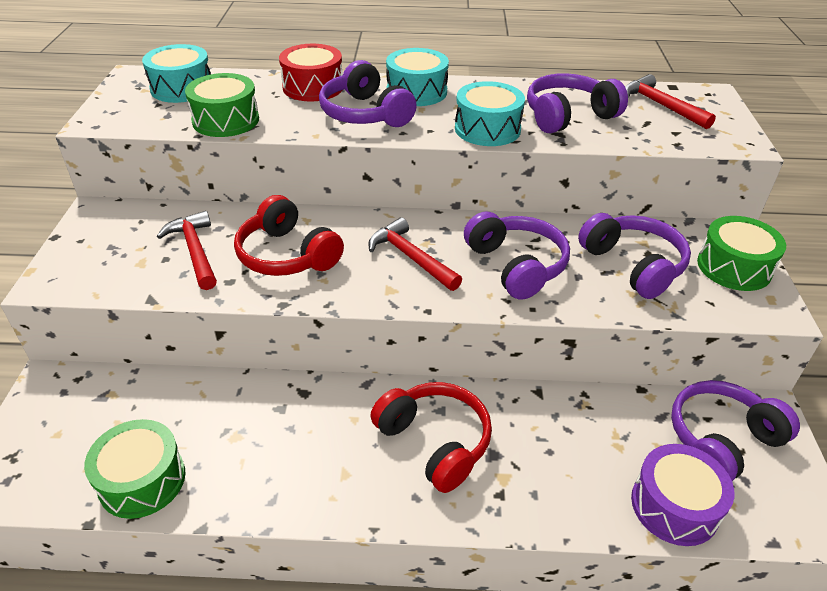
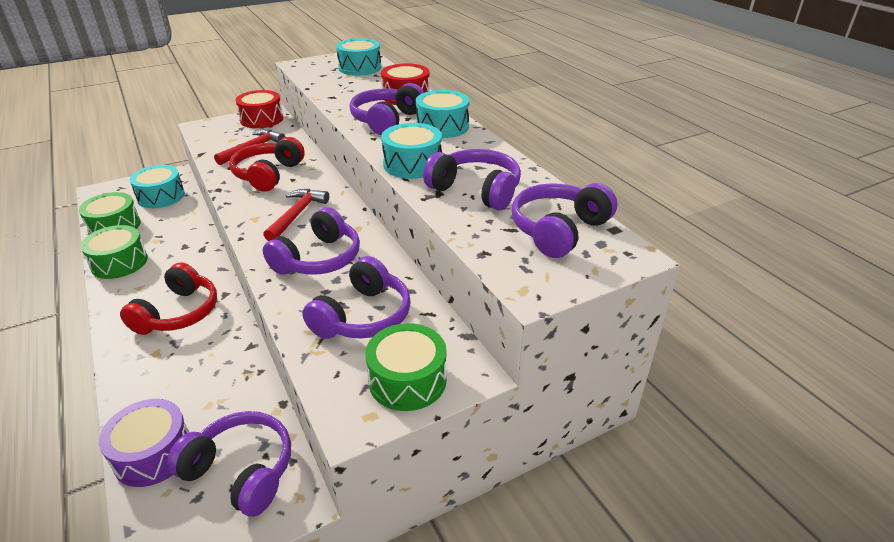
camera: 60 degrees right, 5 degrees down
(104, 409) = (161, 196): none -> turquoise drum
(107, 223) = (261, 119): none -> red drum
(226, 120) = (332, 89): green drum -> green drum (119, 262)
(661, 105) = (559, 230): red hammer -> purple headphones

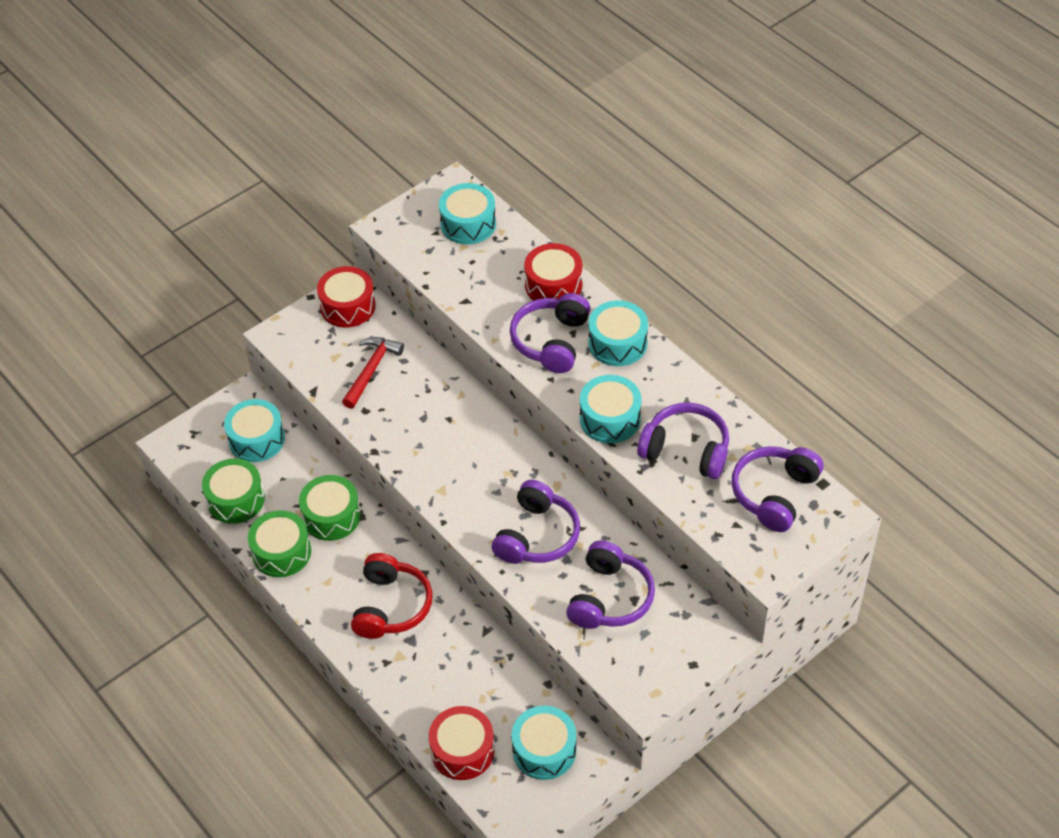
camera: 10 degrees left, 15 degrees up
(153, 453) = (462, 750): purple drum -> red drum
(241, 471) = (544, 750): purple headphones -> turquoise drum
(268, 174) = (417, 416): red headphones -> none
(297, 215) = (484, 477): red hammer -> none
(407, 380) = (672, 655): green drum -> green drum (331, 516)

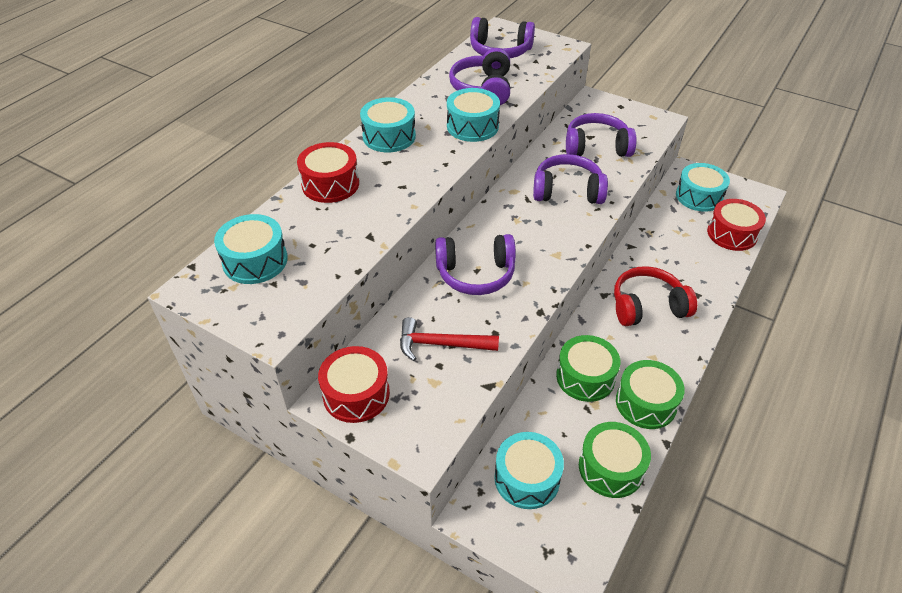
camera: 110 degrees left, 5 degrees down
(551, 341) = (401, 171): purple headphones -> purple headphones (475, 274)

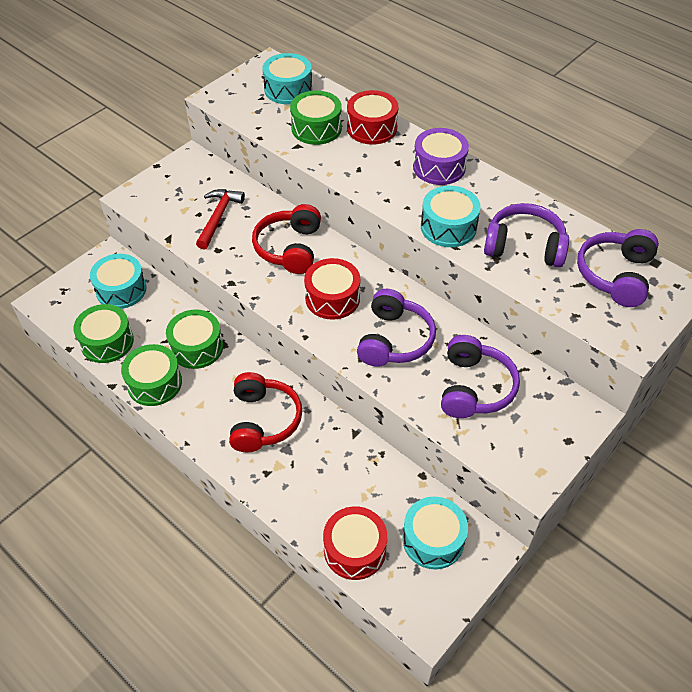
camera: 100 degrees right, 5 degrees up
(335, 225) = (316, 128): none -> green drum
(356, 394) = (190, 170): red drum -> red drum (332, 298)
(389, 136) = (439, 167): turquoise drum -> purple drum
(475, 274) = (290, 248): purple headphones -> red headphones

